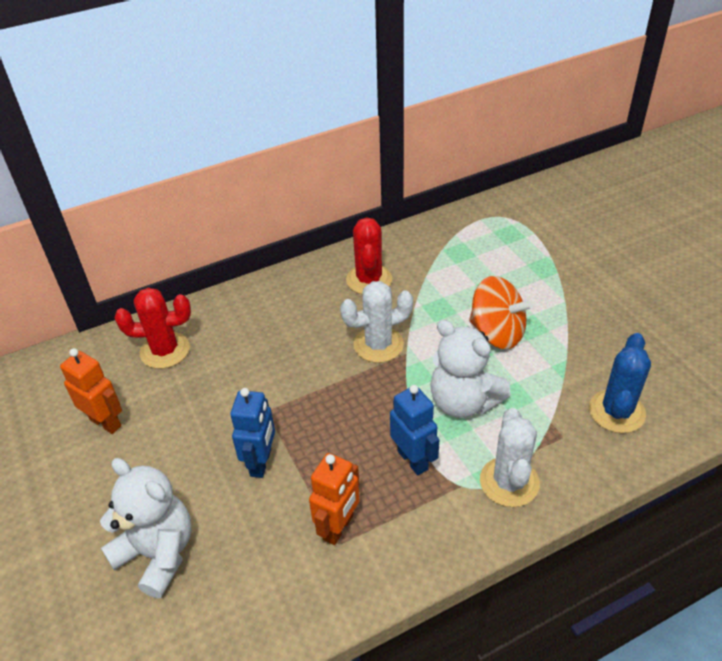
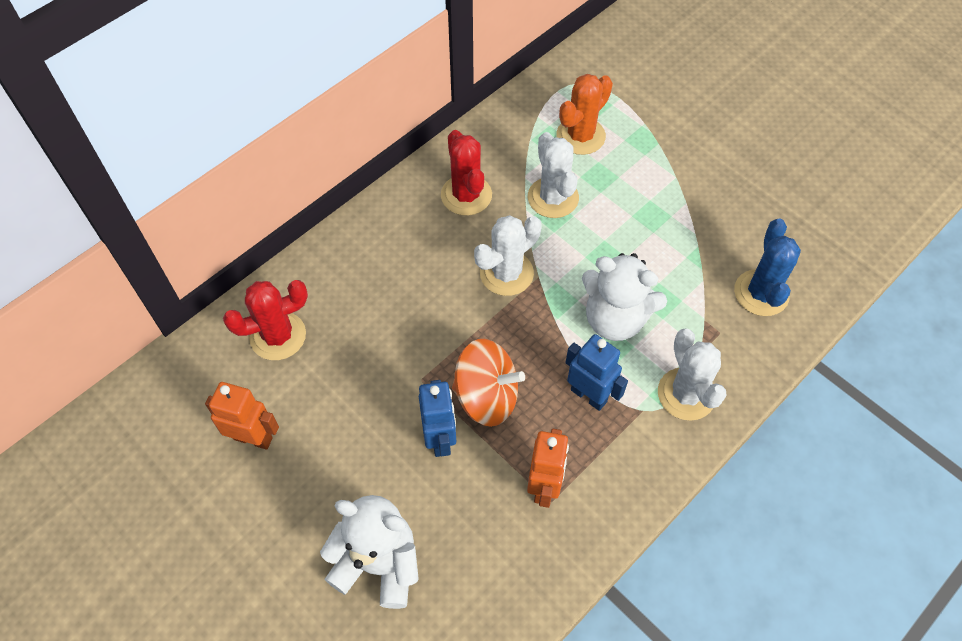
camera: 20 degrees left, 15 degrees up
(444, 296) = (553, 198): none -> white cactus
(488, 255) = (580, 136): none -> orange cactus
(497, 333) = (621, 231): orange spinning top -> orange spinning top (486, 396)

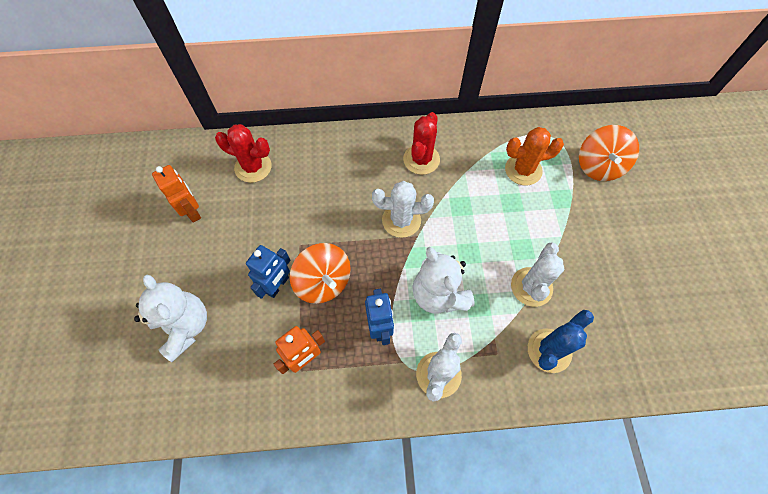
camera: 40 degrees right, 5 degrees up
(553, 198) = (470, 195): white cactus -> white cactus (531, 287)
(648, 84) = (599, 166): none -> orange spinning top

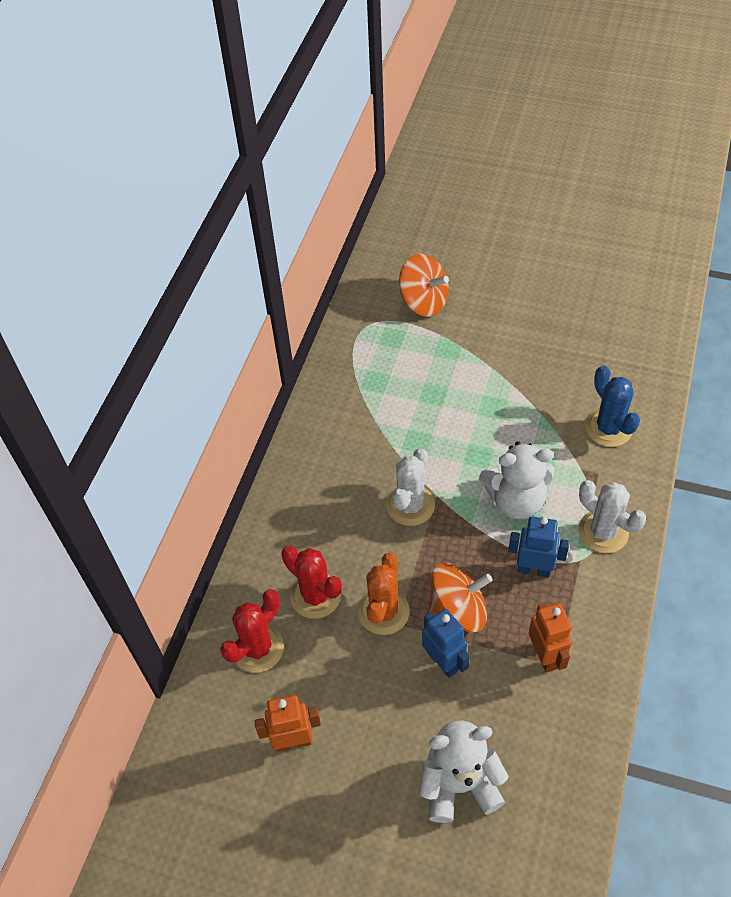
camera: 65 degrees left, 10 degrees down
(421, 159) = (337, 457): red cactus -> red cactus (315, 596)
(523, 170) = (397, 367): orange cactus -> orange cactus (383, 611)
(531, 287) = (537, 416): white cactus -> none

